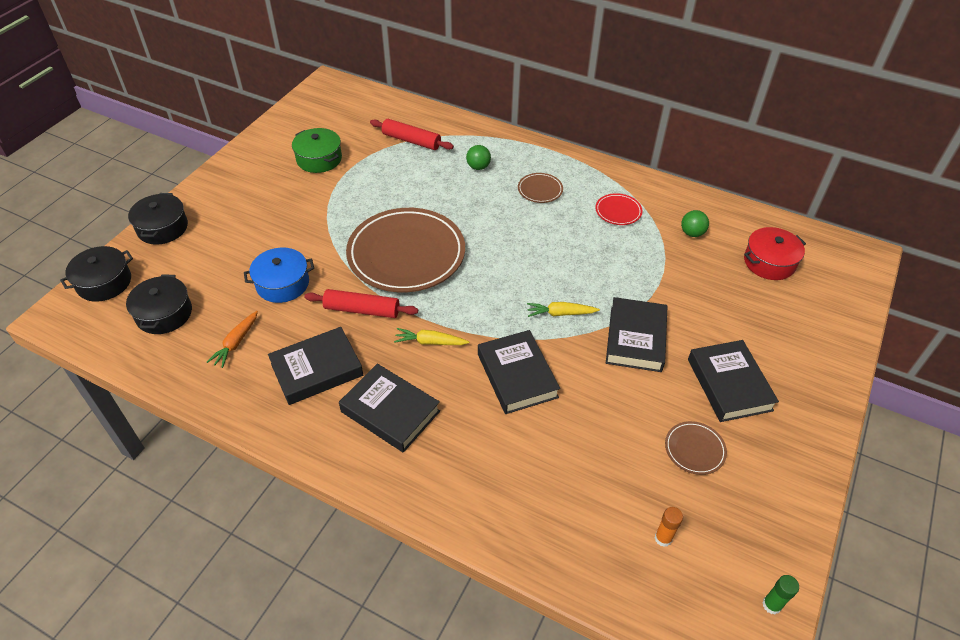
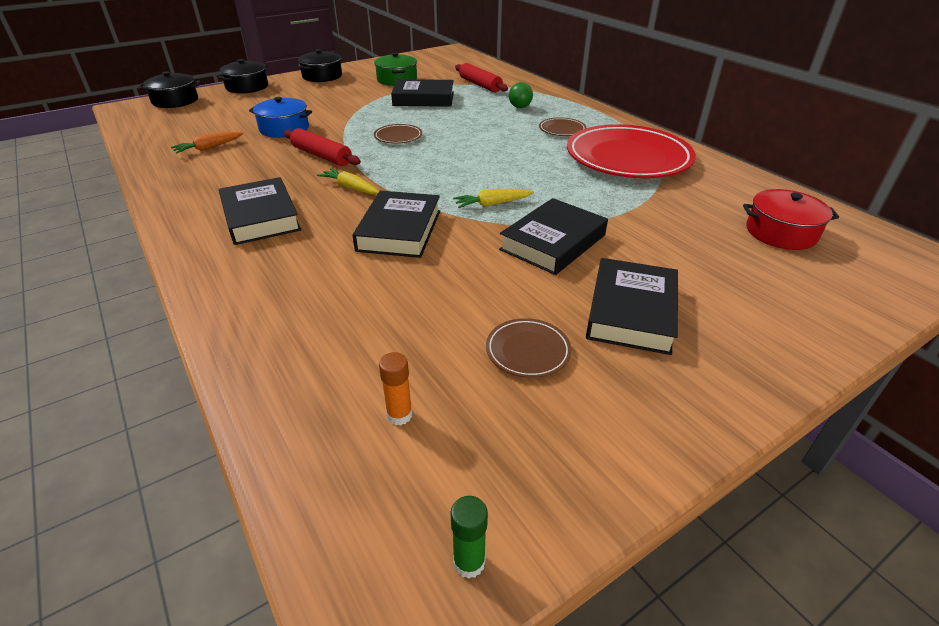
camera: 30 degrees right, 10 degrees down
(164, 314) = (186, 122): black pot -> black pot (322, 76)
(317, 369) = (241, 177): black book -> black book (423, 99)
(406, 254) = (398, 137): brown plate -> brown plate, size x0.42
(560, 313) = (492, 204): yellow carrot -> yellow carrot turned 45 degrees counterclockwise
(618, 211) = (628, 158): red plate -> red plate, size x2.39
(692, 233) = (698, 189): green ball -> none

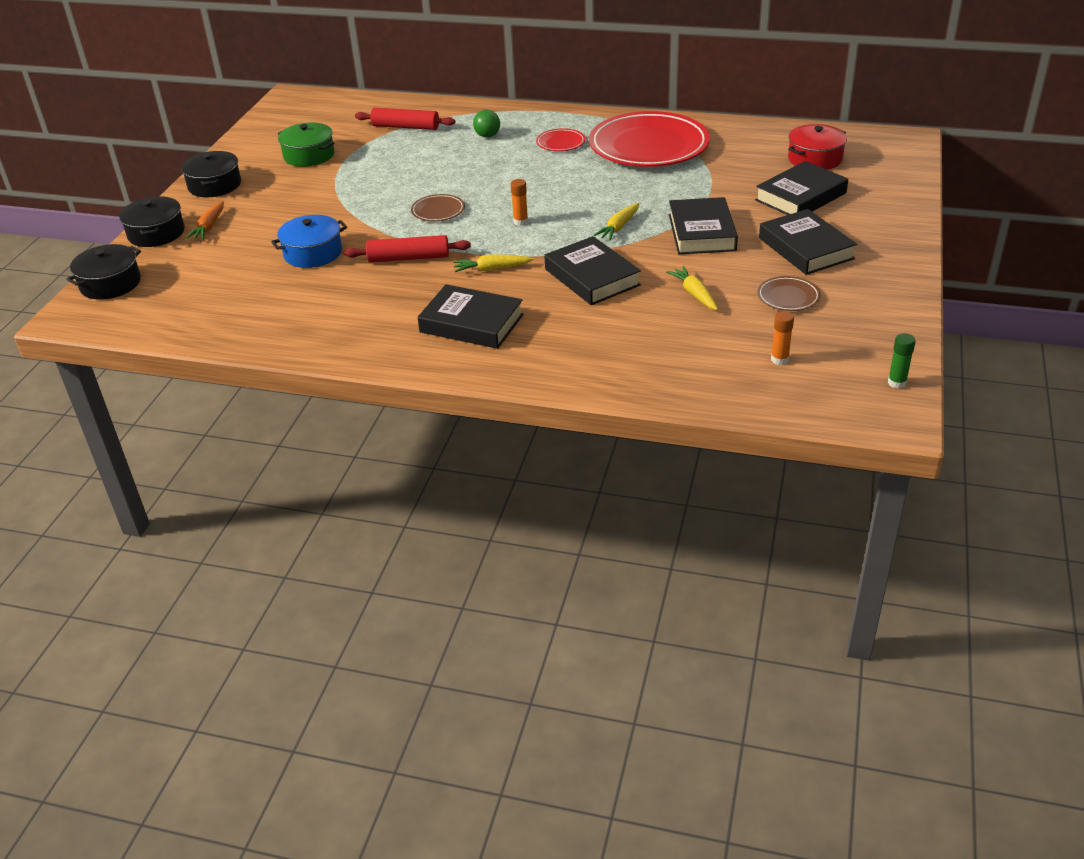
camera: 40 degrees left, 0 degrees up
(208, 148) = (282, 303): orange carrot -> orange carrot (209, 227)
(423, 99) = (382, 164): black book -> black book (800, 196)
(432, 166) = (520, 222): none -> orange glue stick
(448, 292) = (694, 294): none -> yellow carrot
(562, 130) = (560, 143): brown plate -> red plate

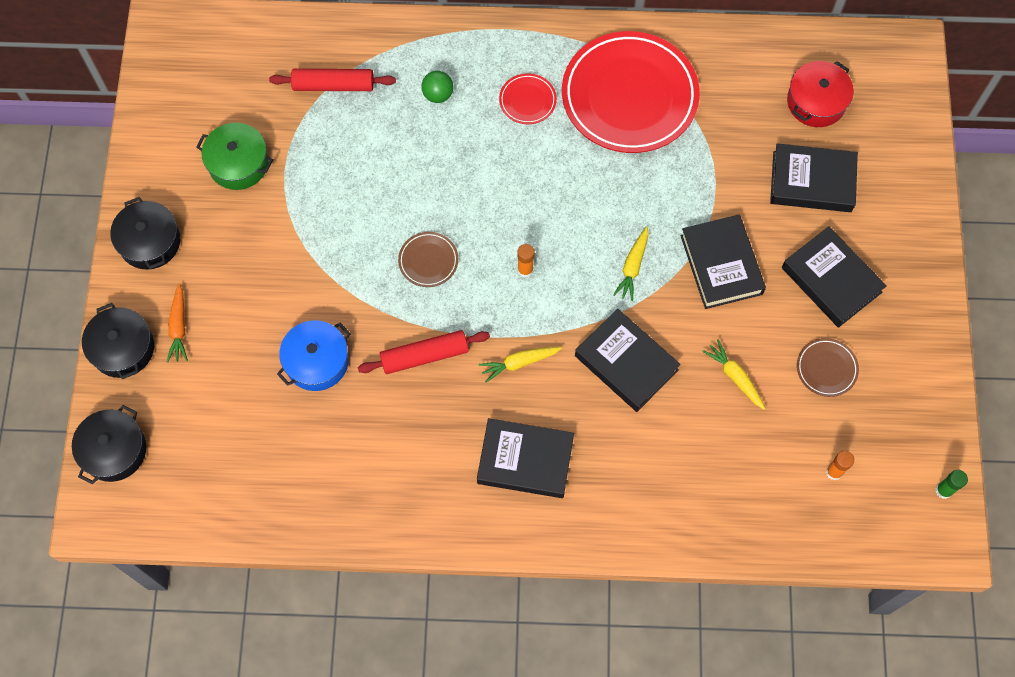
camera: 15 degrees left, 30 degrees up
(800, 196) = (812, 181): black book -> black book turned 60 degrees clockwise

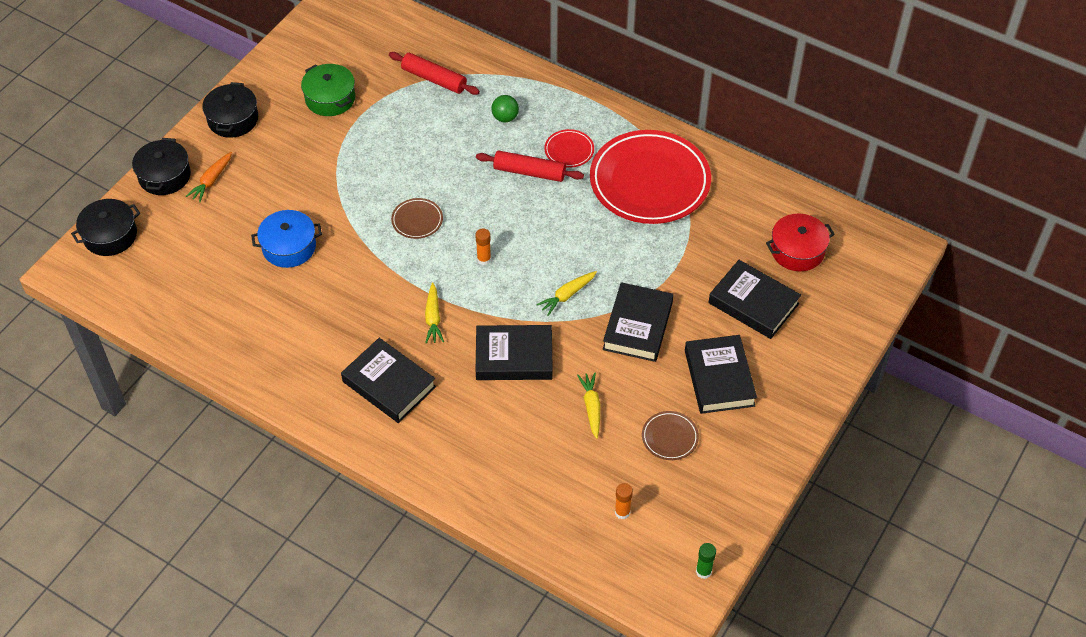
camera: 30 degrees right, 15 degrees down
(424, 355) = (368, 280): red rolling pin -> red rolling pin (529, 172)
(519, 363) = (433, 318): yellow carrot -> yellow carrot turned 105 degrees counterclockwise
(626, 363) = (514, 357): black book -> black book turned 75 degrees counterclockwise

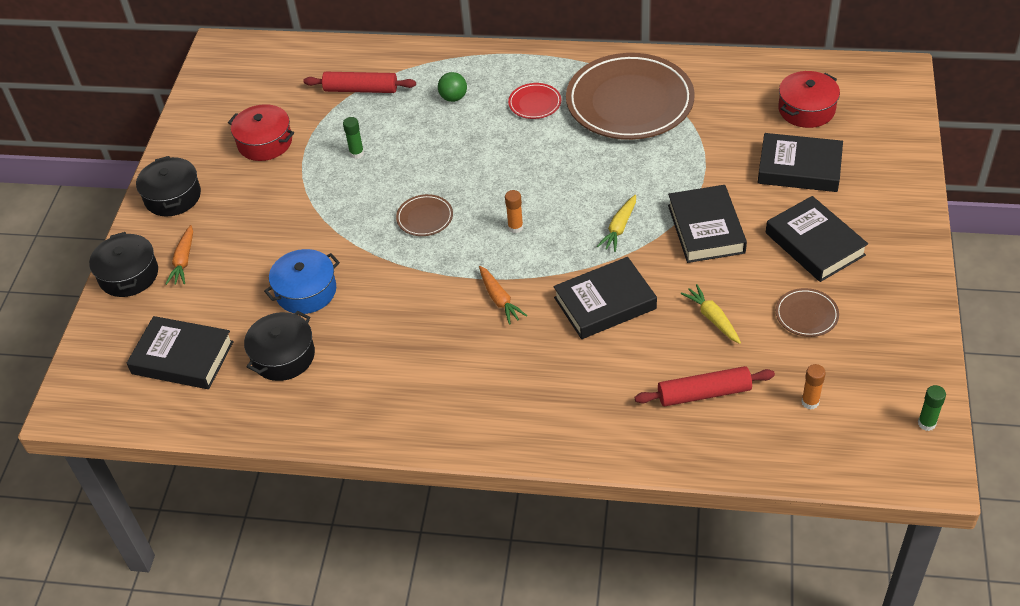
camera: 20 degrees left, 5 degrees down
(110, 235) = (100, 354): black pot -> black pot (283, 356)
(330, 98) = (265, 142): green pot -> red pot
(389, 384) = (494, 379): black book -> black book (183, 357)
(397, 139) = (357, 153): none -> green glue stick
(433, 318) = (499, 299): yellow carrot -> orange carrot
(529, 172) = (509, 135): red rolling pin -> red rolling pin (704, 393)
(649, 181) = (629, 102): red plate -> brown plate

